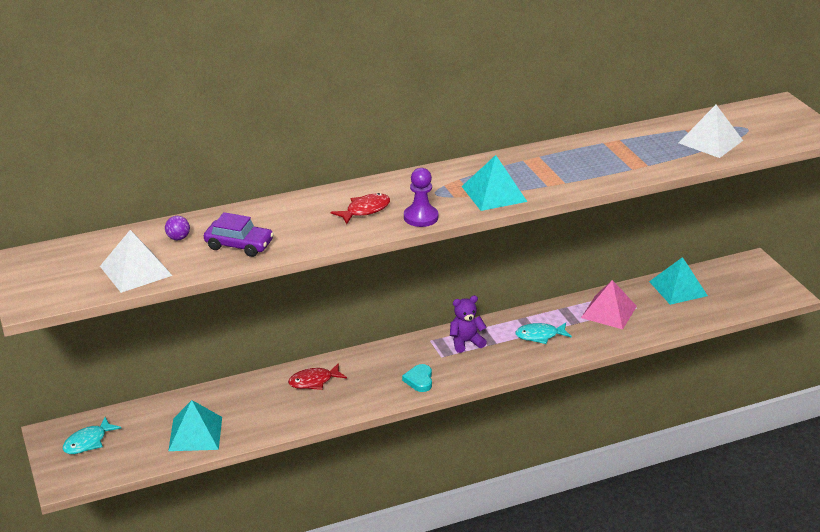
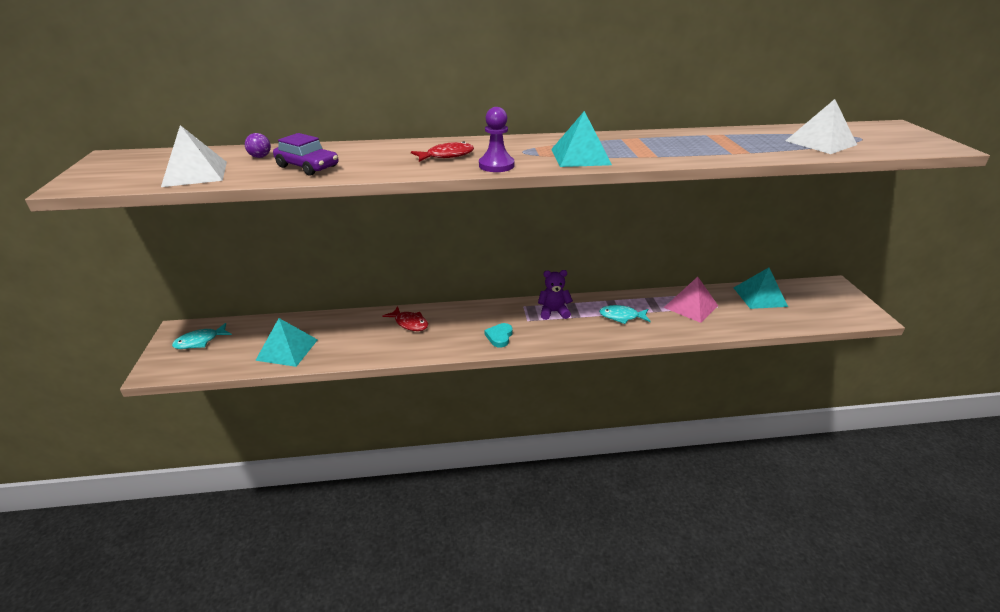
camera: 15 degrees right, 0 degrees up
(314, 381) = (409, 323): red fish -> red fish turned 135 degrees counterclockwise

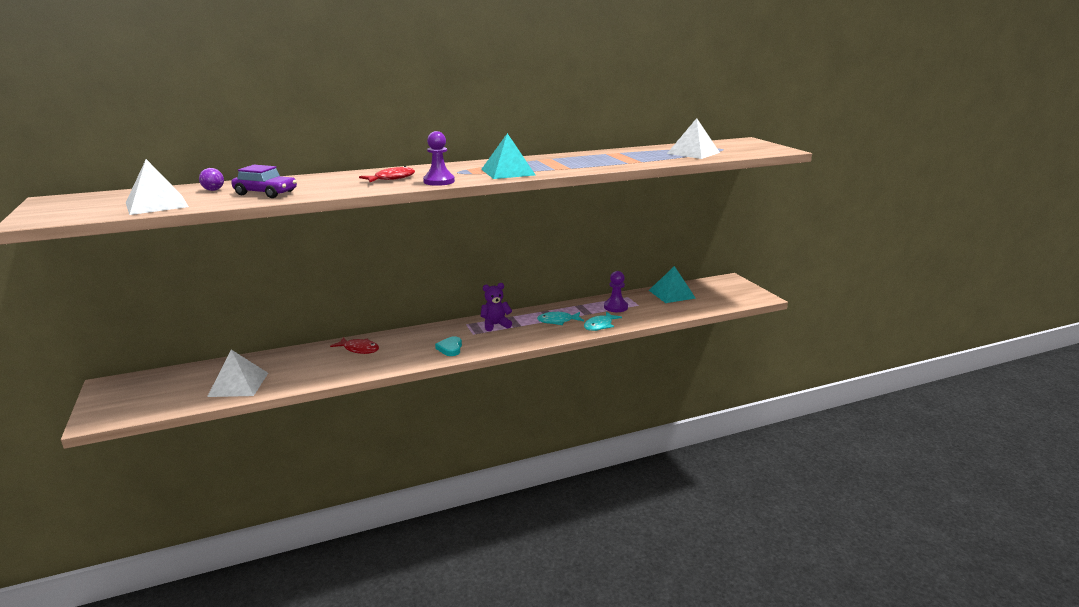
camera: 15 degrees left, 10 degrees down
(200, 341) = (137, 390): turquoise fish -> turquoise fish (600, 325)
(287, 349) = (238, 384): turquoise pyramid -> white pyramid
(690, 306) = (615, 307): pink pyramid -> purple pawn

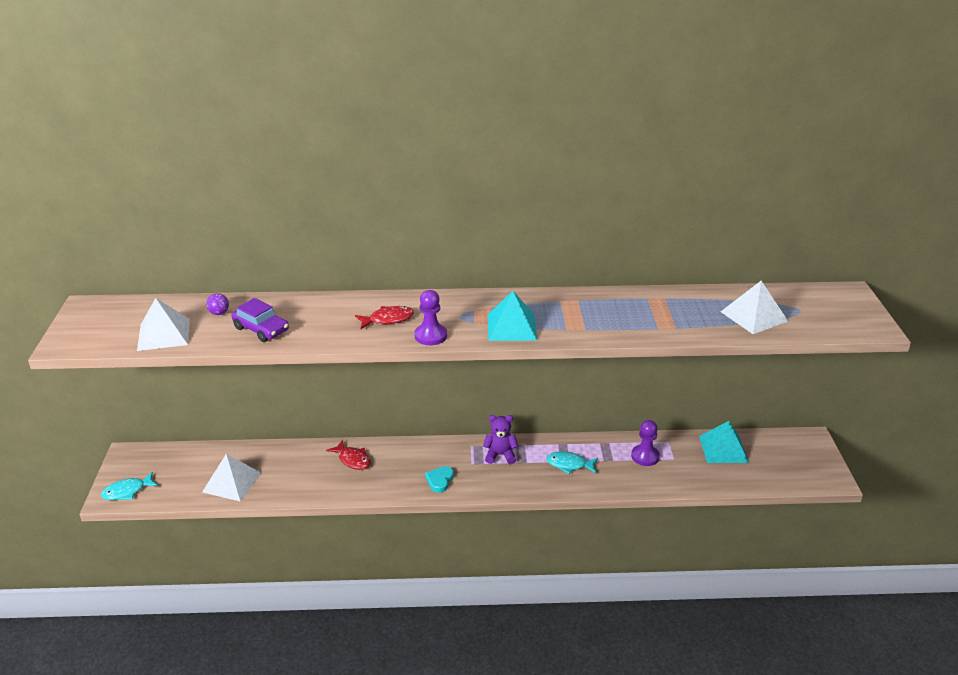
camera: 20 degrees right, 10 degrees up
(600, 325) = (611, 483): turquoise fish -> turquoise fish (127, 491)

